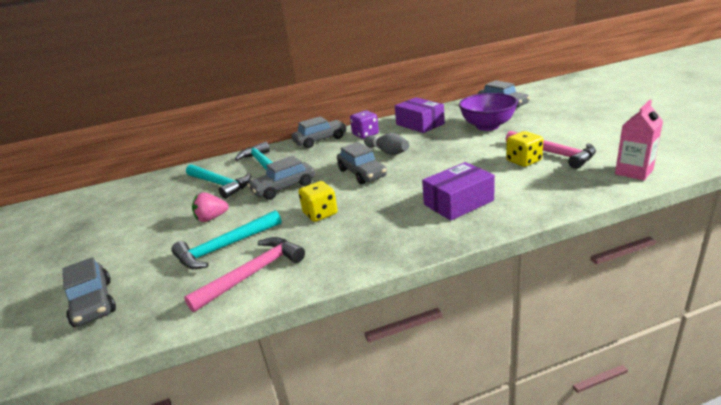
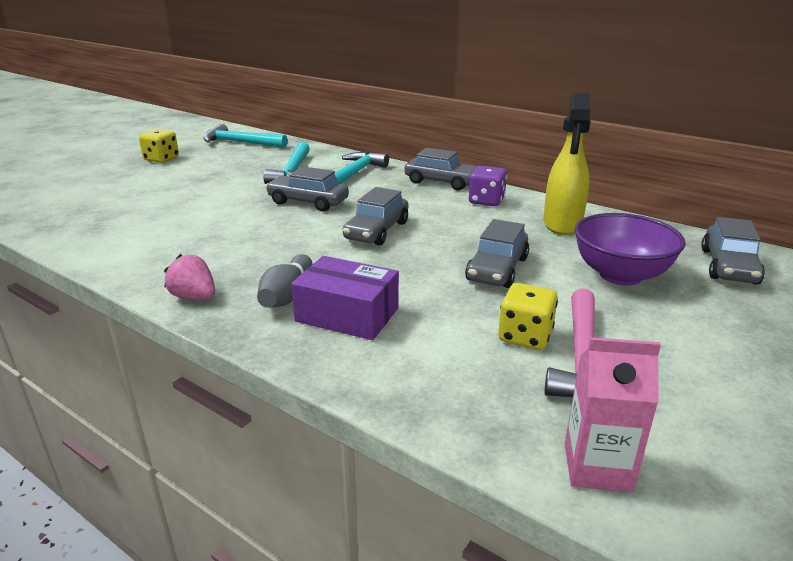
camera: 50 degrees right, 0 degrees up
(93, 303) = (71, 198): grey car -> grey car (497, 269)
(211, 218) = (224, 192): pink strawberry -> pink strawberry (194, 297)
(225, 247) = (174, 216): turquoise hammer -> turquoise hammer (240, 143)
(253, 274) = (132, 244): pink hammer -> none
(320, 214) = (263, 238): yellow dice -> yellow dice (161, 159)
(387, 152) = (450, 228): grey bowling pin -> grey bowling pin (287, 295)
(420, 124) = (562, 224): purple box -> yellow spray bottle

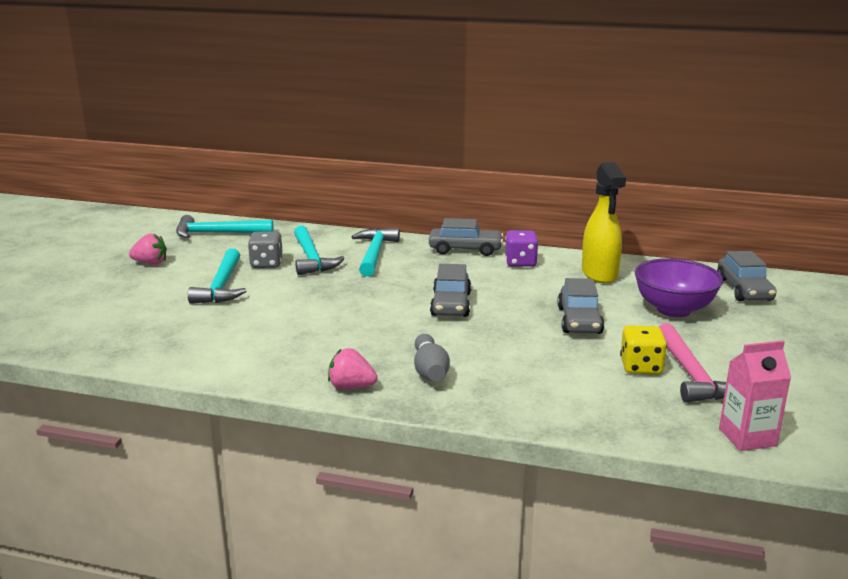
camera: 20 degrees left, 5 degrees down
(161, 159) = (150, 263): yellow dice -> pink strawberry
(193, 184) = (222, 286): none -> turquoise hammer
(251, 171) = (266, 264): none -> grey dice
(308, 202) = (359, 287): grey car -> none
(347, 314) = (495, 376): purple box -> none

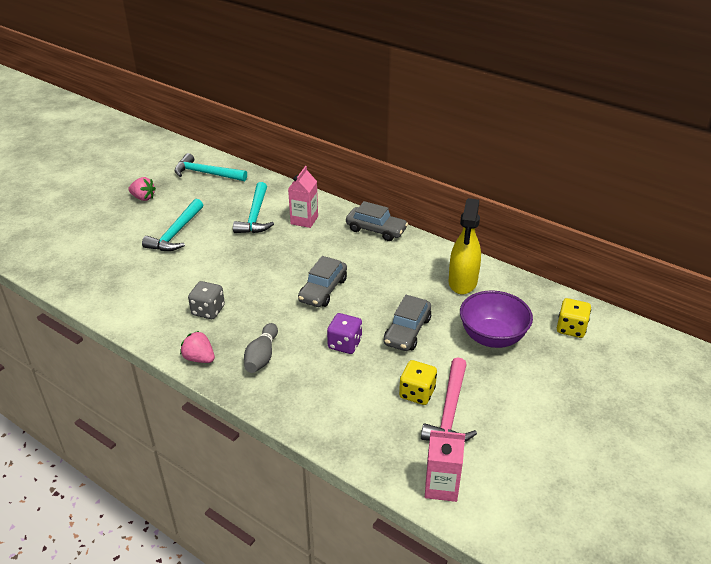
camera: 20 degrees right, 15 degrees up
(266, 264) = (220, 215): grey dice -> grey dice (208, 310)
(374, 254) = (304, 220): turquoise hammer -> pink carton
(520, 262) = (409, 254): purple dice -> purple dice (345, 344)
(744, 290) = (571, 328): grey car -> yellow dice

